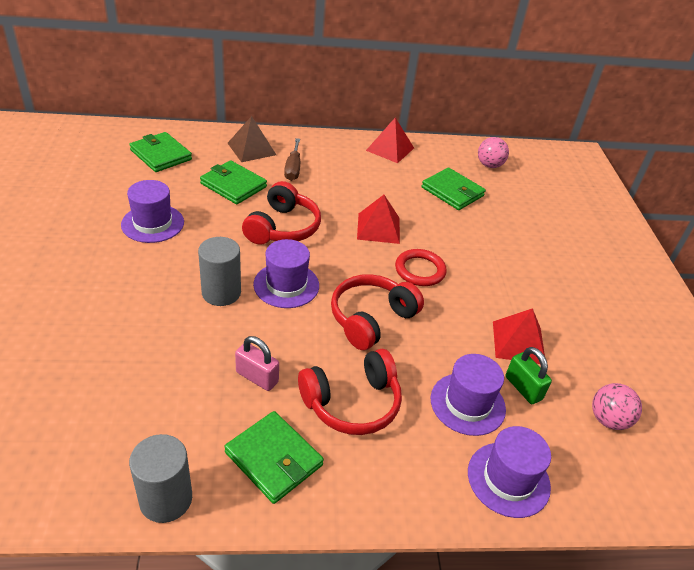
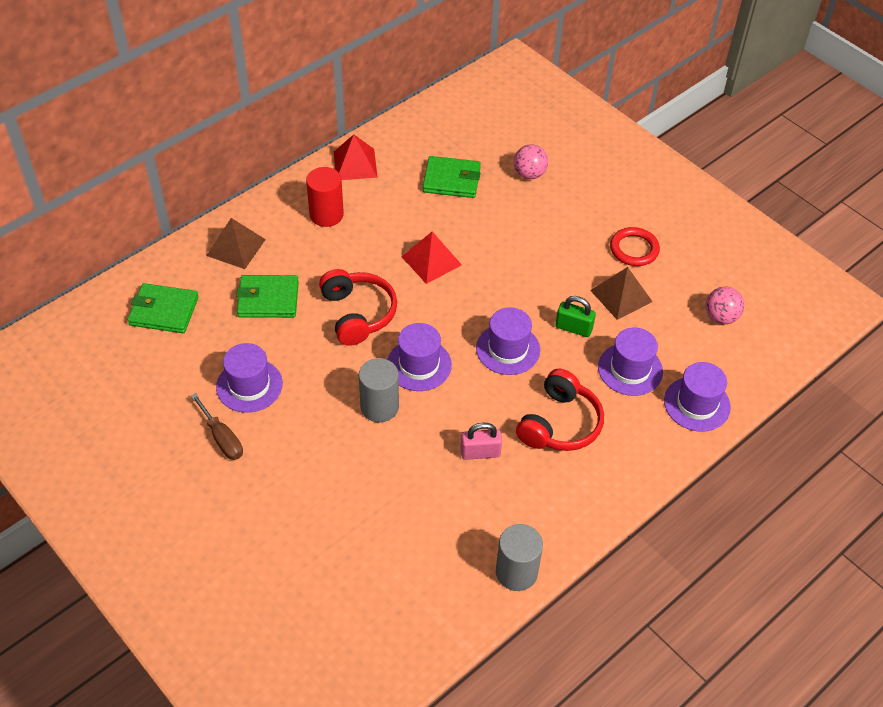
camera: 35 degrees left, 10 degrees up
(273, 459) = (551, 498): green wallet -> none
(293, 169) = (297, 245): brown screwdriver -> brown screwdriver (222, 438)
(334, 164) = (326, 215): none -> red cylinder
(371, 319) = (508, 349): red headphones -> purple hat
(420, 270) = (500, 280): red ring -> red ring (634, 249)
(489, 165) = (454, 127): pink ball -> pink ball (529, 174)
(518, 342) = (621, 295): red pyramid -> brown pyramid
(523, 388) = (653, 331): green padlock -> green padlock (573, 328)

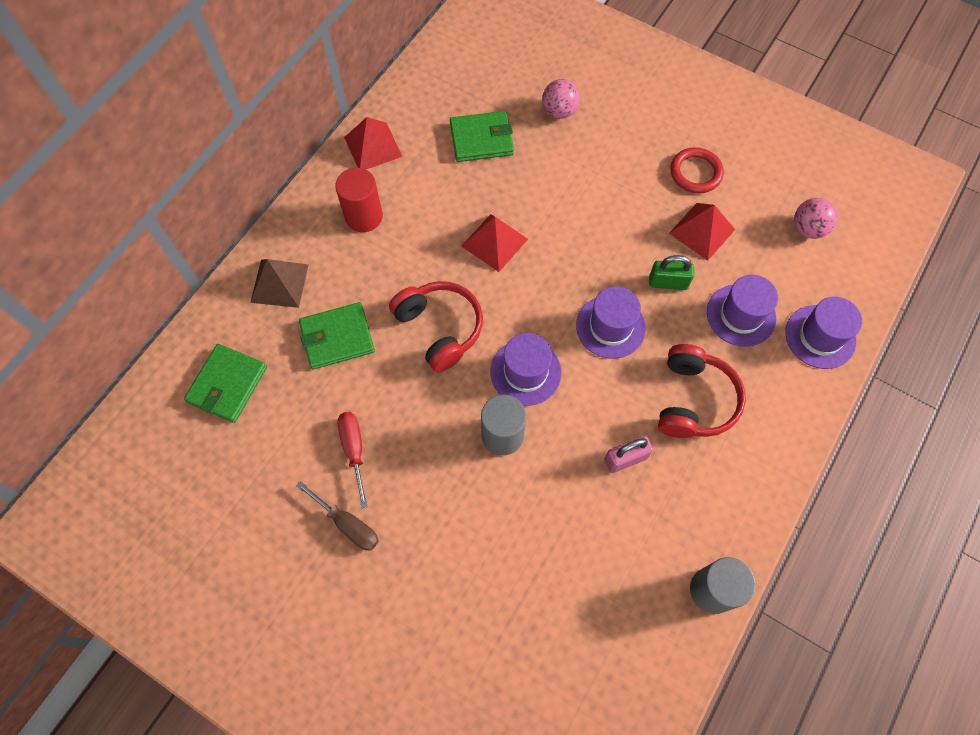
camera: 15 degrees left, 15 degrees up
(164, 311) = (227, 384): green wallet -> green wallet turned 60 degrees counterclockwise
(249, 385) = (354, 450): purple hat -> red screwdriver
(621, 295) = (702, 231): brown pyramid -> red pyramid

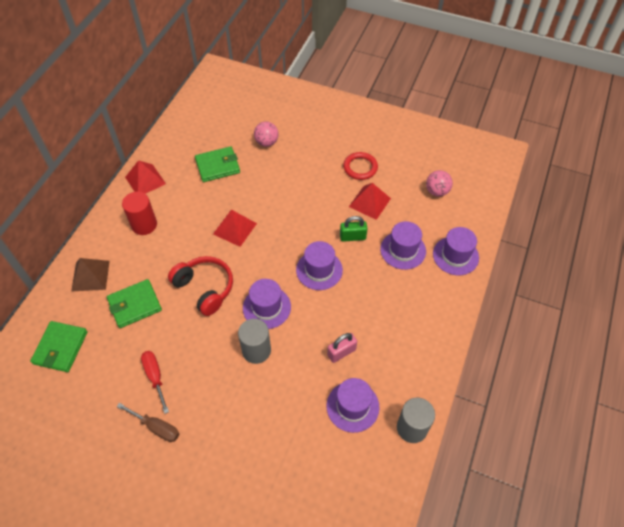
camera: 10 degrees left, 10 degrees down
(630, 543) = (352, 406): none -> purple hat
(694, 400) = (381, 308): red headphones -> none

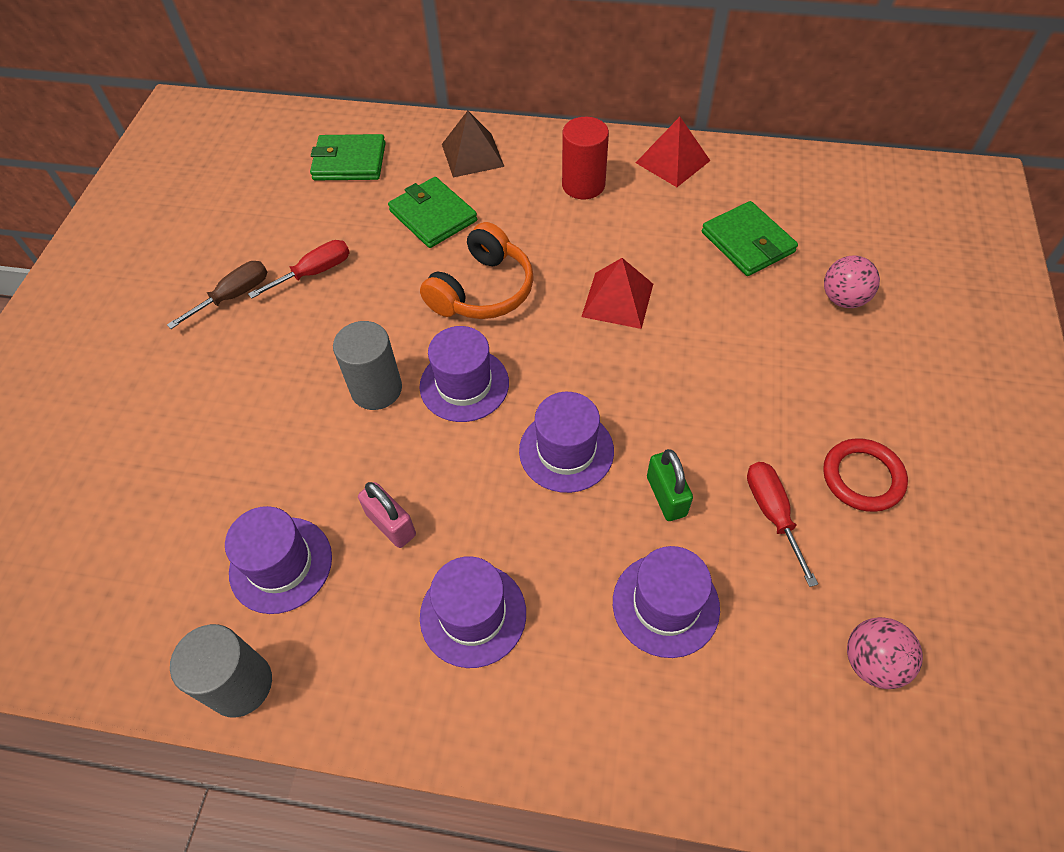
camera: 80 degrees right, 0 degrees up
(156, 427) = (234, 296): brown screwdriver -> brown screwdriver turned 150 degrees counterclockwise
(205, 288) = (483, 290): red headphones -> orange headphones
(369, 202) = (772, 513): red pyramid -> red screwdriver
(455, 256) = (689, 733): purple hat -> purple hat (473, 614)

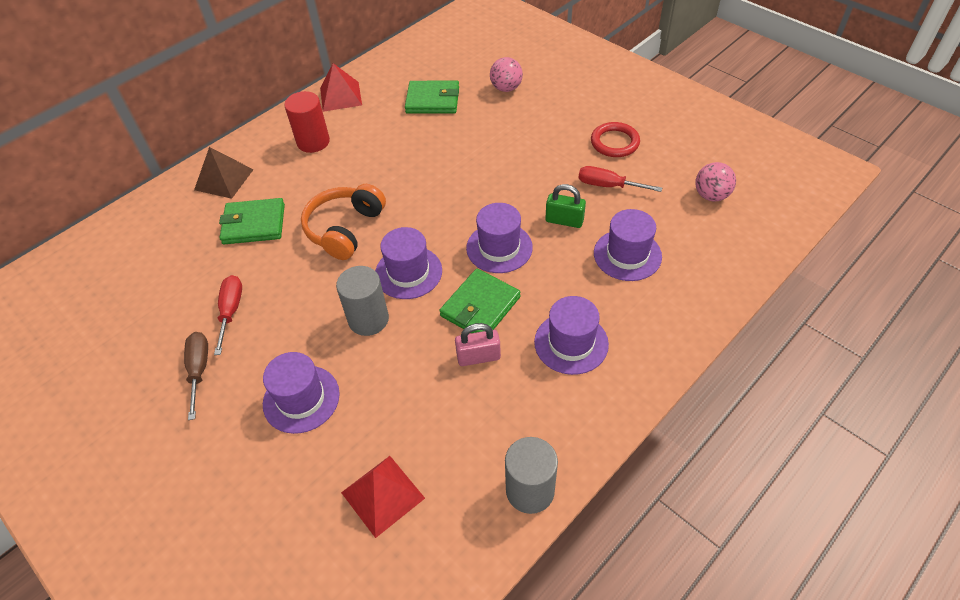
camera: 55 degrees left, 5 degrees down
(281, 564) = (459, 431): purple hat -> purple hat (301, 399)
(349, 161) = (147, 246): green wallet -> green wallet (480, 306)
(483, 290) = (344, 229): orange headphones -> orange headphones turned 135 degrees counterclockwise
(617, 300) = (417, 172): red pyramid -> red pyramid (383, 495)

